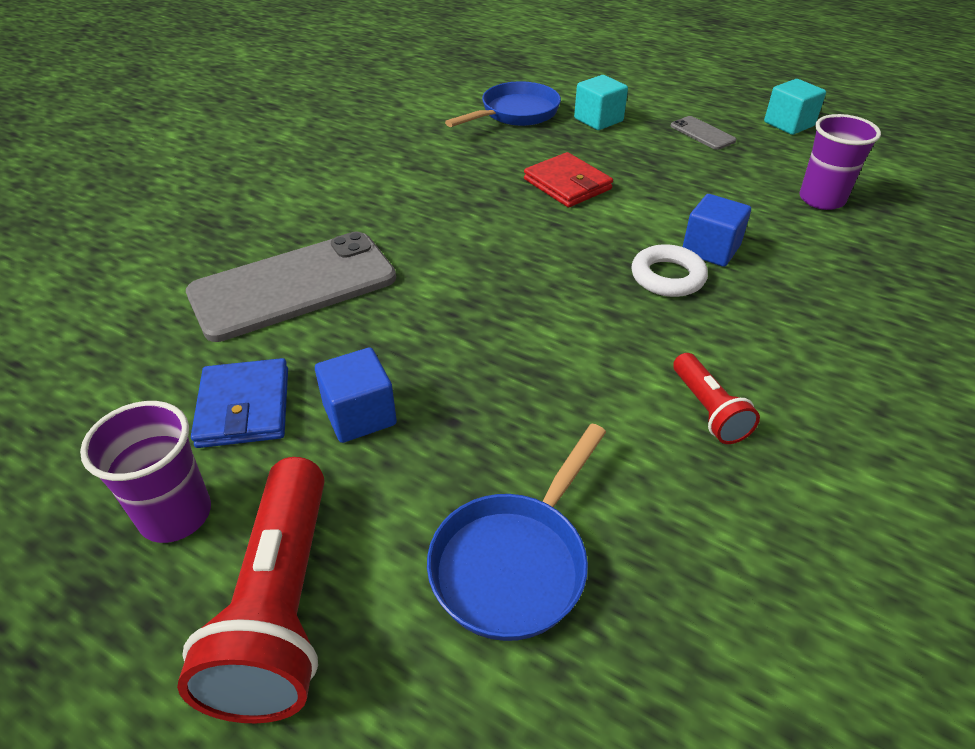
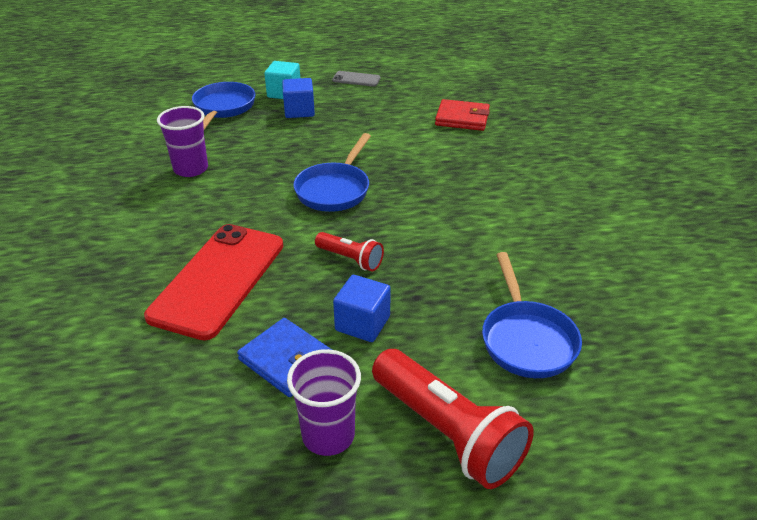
camera: 40 degrees left, 5 degrees down
(293, 286) = (218, 279): grey phone -> red phone
(520, 248) = (335, 189): none -> blue pan
(567, 184) = (315, 140): red wallet -> red wallet (462, 118)
(667, 277) = (433, 168): white ring -> none
(708, 410) = (526, 223): red flashlight -> red flashlight (350, 259)
(710, 249) = (437, 144): blue cube -> blue cube (299, 111)
(789, 124) = (396, 57): turquoise cube -> none
(821, 199) = (459, 94): purple cup -> purple cup (191, 169)

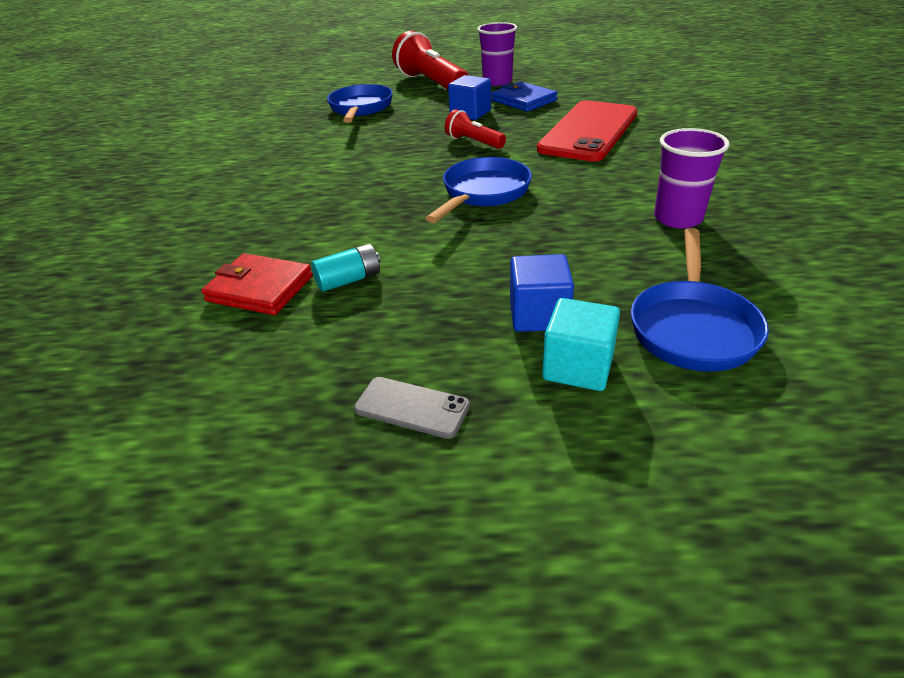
camera: 170 degrees left, 0 degrees up
(411, 124) = (349, 280): none -> turquoise battery

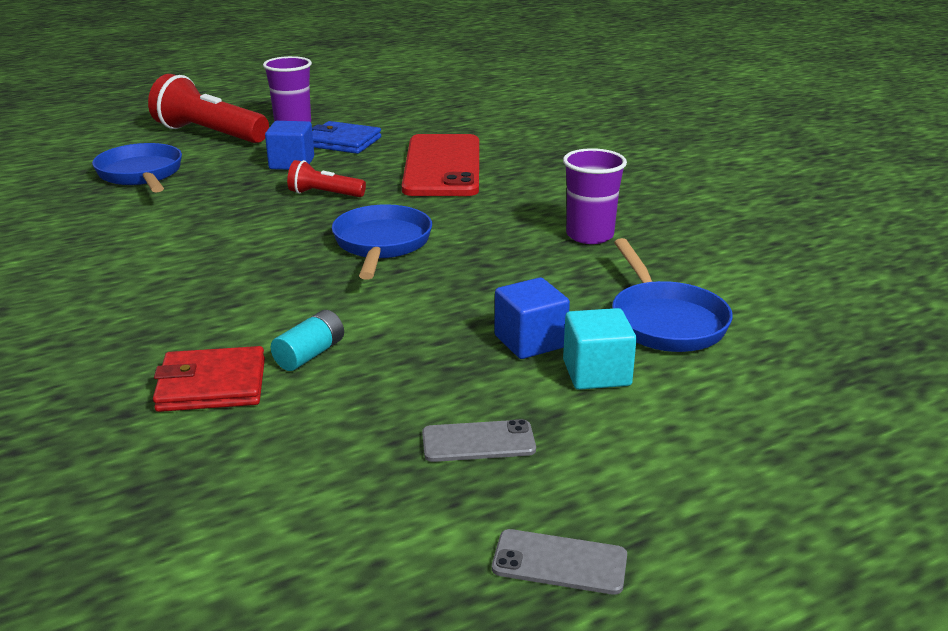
camera: 30 degrees left, 10 degrees down
(379, 576) = (559, 562): none -> grey phone

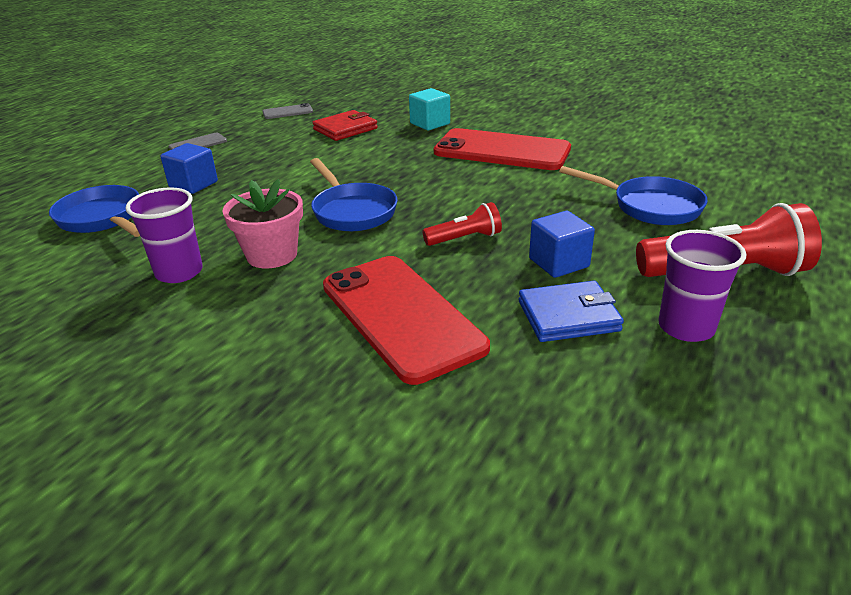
camera: 150 degrees right, 5 degrees up
(112, 265) = (502, 151): none -> red phone
(310, 354) = (315, 148): turquoise battery -> none
(497, 227) = (272, 255): none -> pink flower pot
(559, 562) = (146, 127): grey phone -> grey phone (287, 112)
(596, 373) = (146, 181): turquoise cube -> turquoise cube (430, 123)

